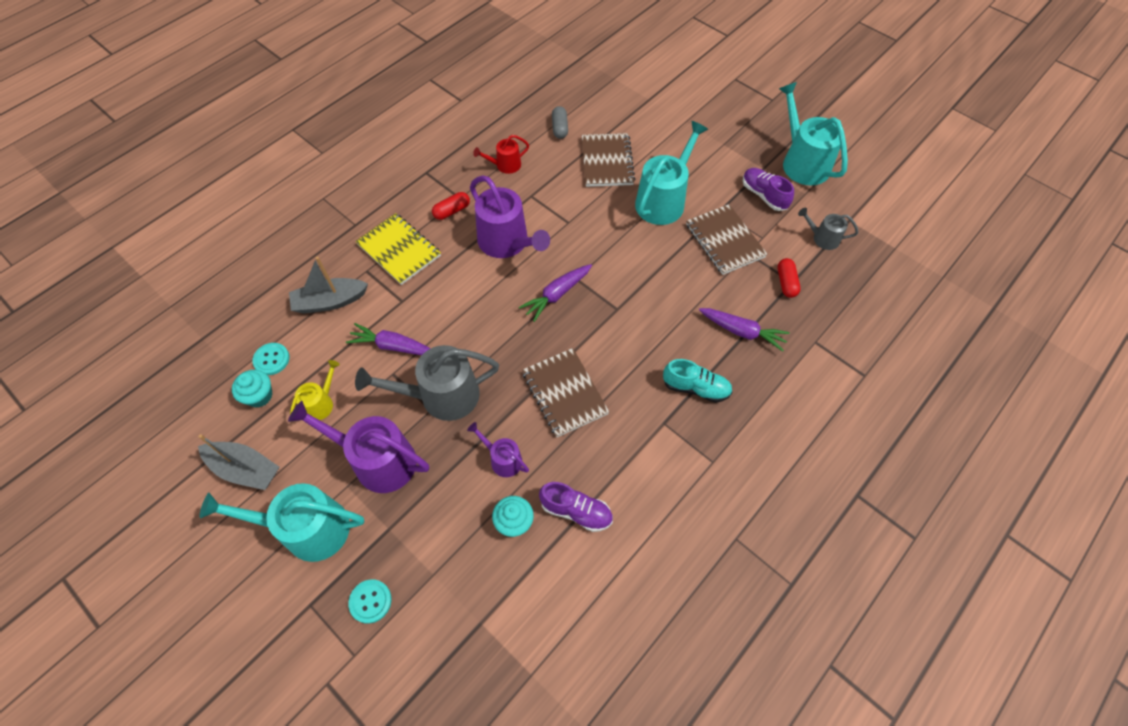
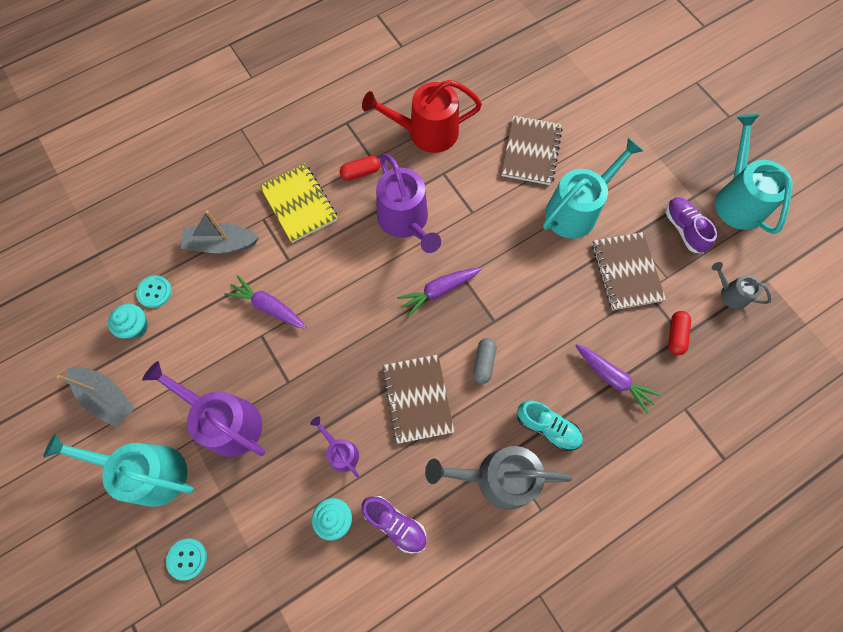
camera: 15 degrees right, 10 degrees up
(321, 403) = (188, 349): yellow watering can -> none
(442, 396) = (301, 371): grey watering can -> grey watering can (498, 478)
(505, 165) = (426, 132): red watering can -> red watering can, size x1.93
(560, 128) = (493, 101): grey capsule -> grey capsule (483, 363)

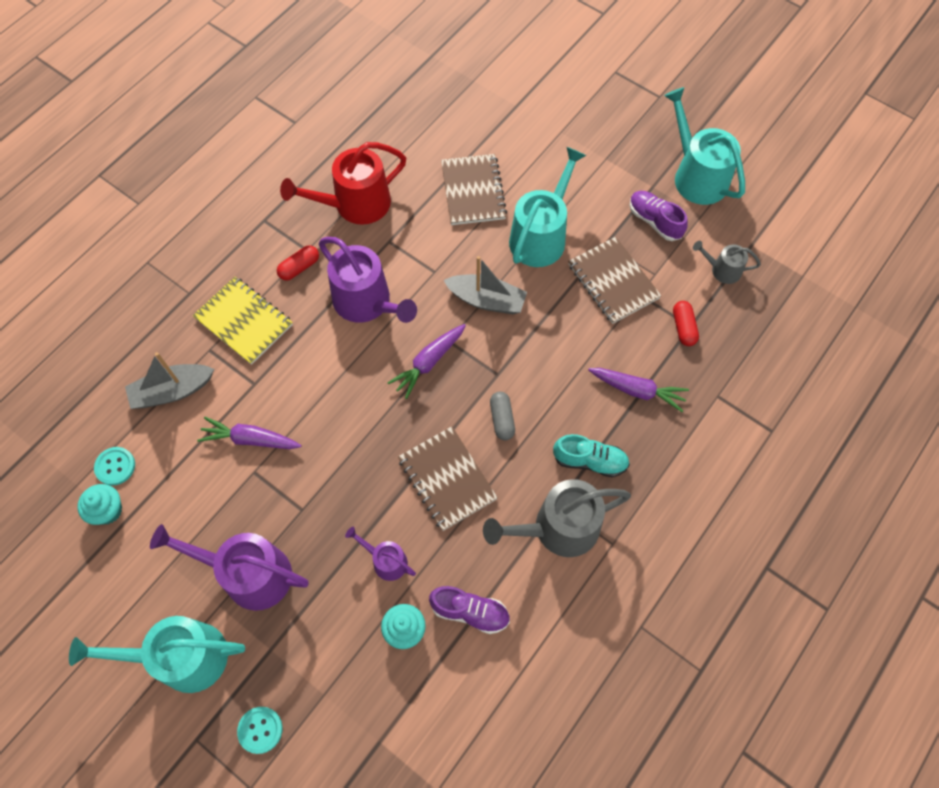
camera: 20 degrees left, 5 degrees down
(107, 398) = (104, 597): grey boat -> grey boat (486, 300)

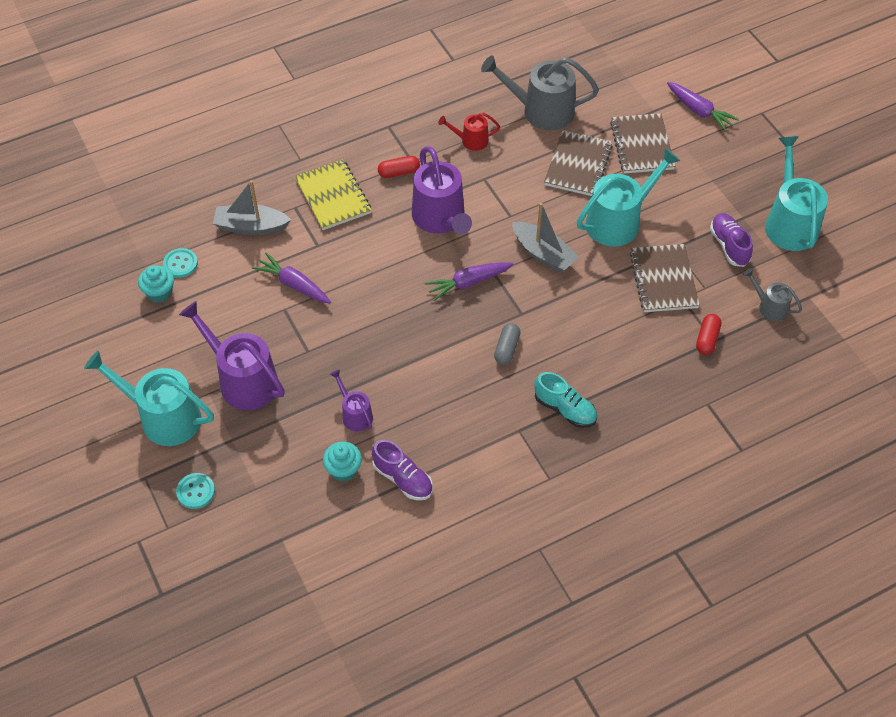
camera: 25 degrees right, 10 degrees down
(355, 204) = (471, 140): red watering can -> red watering can, size x0.52
(447, 479) = (436, 375): brown notebook -> brown notebook (642, 145)
(558, 528) = (510, 448): grey watering can -> grey watering can (541, 111)
(637, 390) = (637, 372): purple carrot -> purple carrot (699, 111)

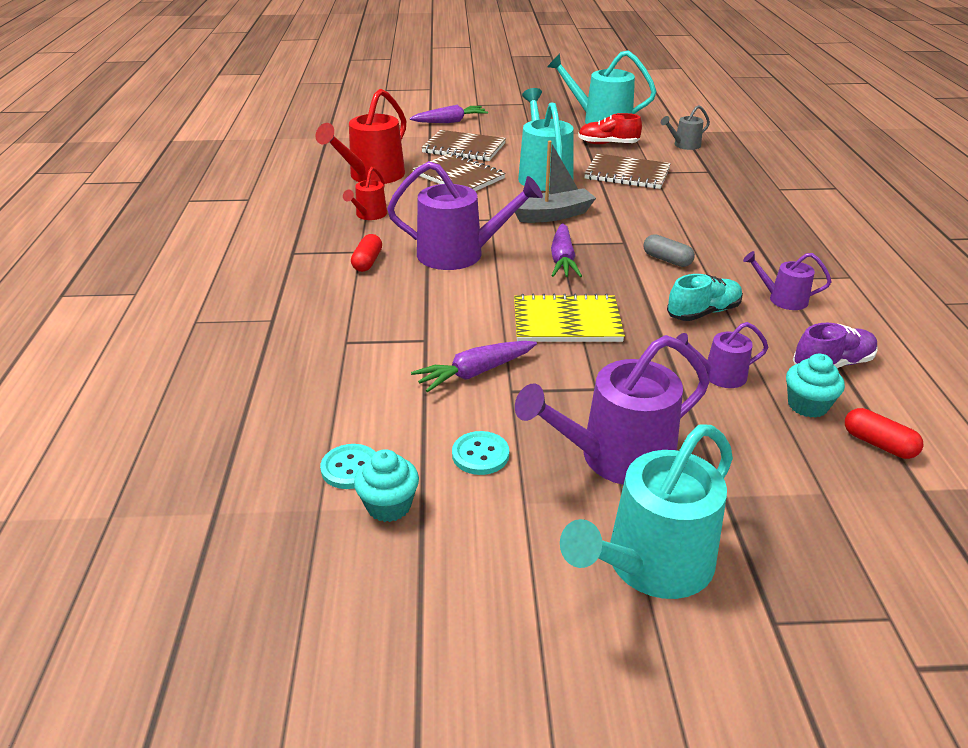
camera: 65 degrees left, 20 degrees down
(195, 491) = (818, 562): turquoise button -> turquoise button (480, 455)
(251, 226) = (343, 384): grey boat -> none
(333, 196) = (358, 311): yellow notebook -> yellow notebook (566, 322)
(484, 436) = (783, 299): none -> purple watering can
(541, 111) = (372, 176): grey watering can -> red watering can
(565, 409) = (761, 249): turquoise shoe -> turquoise shoe (703, 312)
(707, 339) = (706, 173): red capsule -> red capsule (878, 444)
(729, 246) = (608, 144): purple shoe -> red shoe

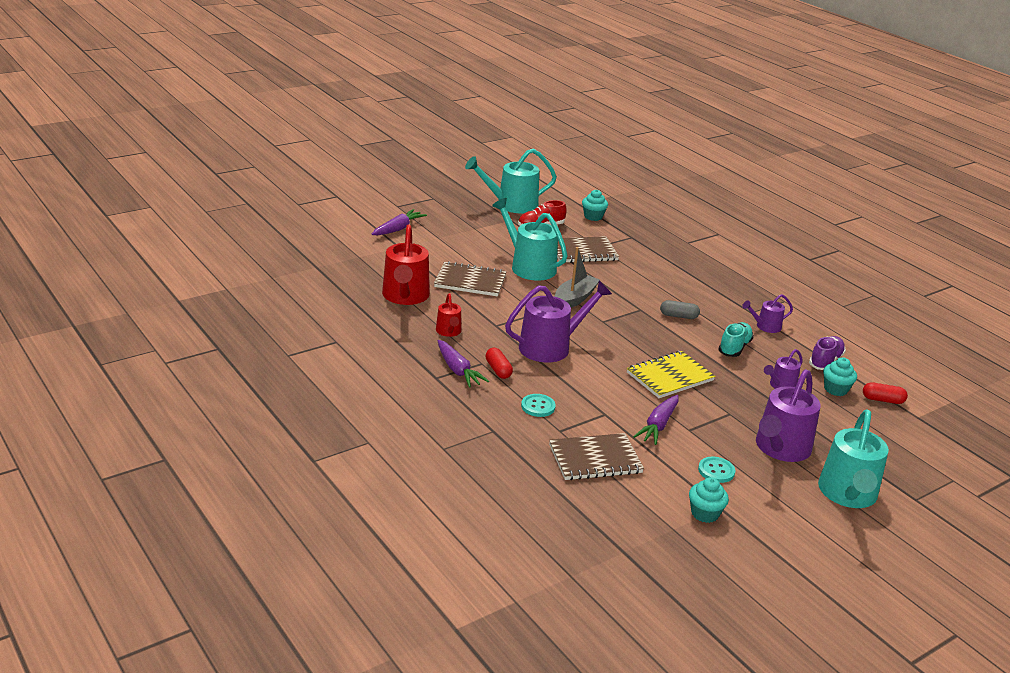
camera: 35 degrees left, 5 degrees down
(350, 468) = (661, 502): turquoise button -> turquoise button (538, 406)
(464, 148) = (441, 253): brown notebook -> brown notebook (595, 459)
(562, 260) = (619, 333): purple carrot -> purple carrot (458, 370)
(684, 145) = (593, 216): grey watering can -> turquoise cupcake

